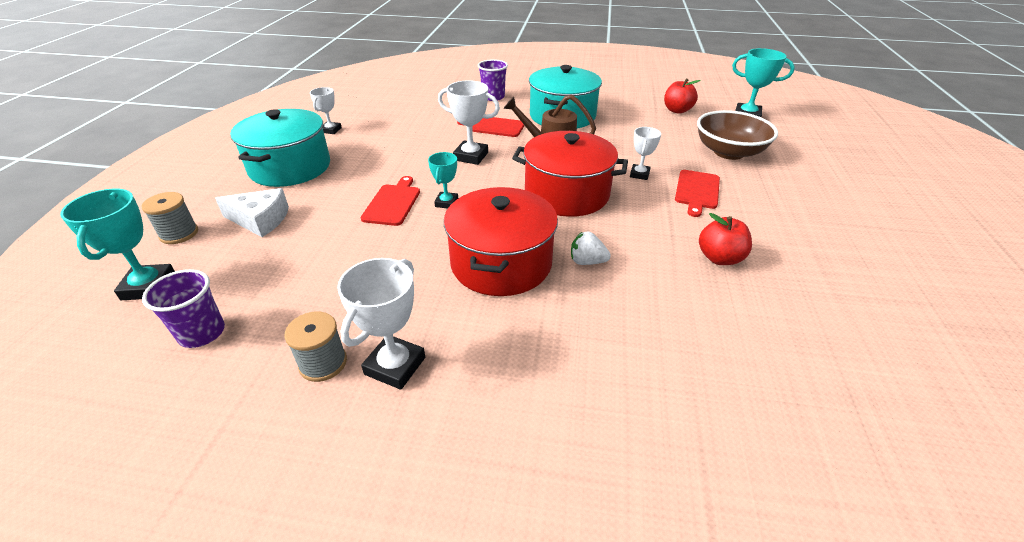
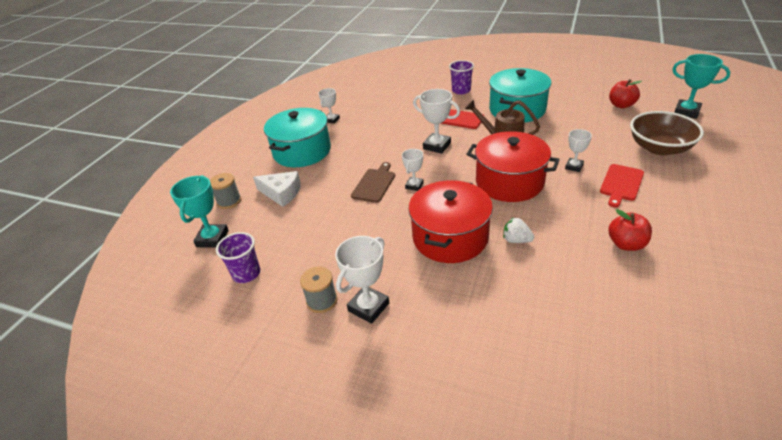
camera: 15 degrees right, 0 degrees up
(392, 203) = (374, 184): red cutting board -> brown cutting board
(446, 203) = (414, 185): turquoise trophy -> white trophy

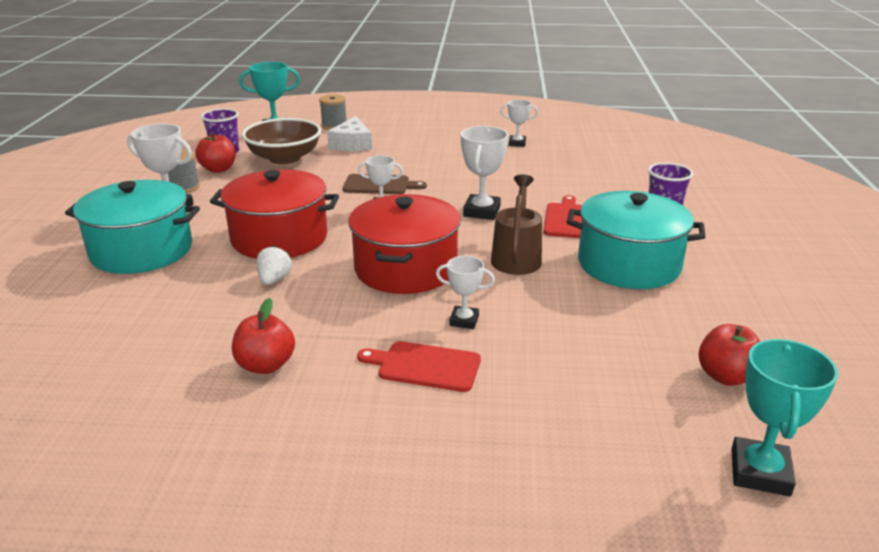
camera: 70 degrees right, 10 degrees down
(289, 277) = (218, 169): none -> red apple
(302, 151) = (436, 140): turquoise pot -> turquoise pot (141, 250)
(659, 148) = (566, 417): brown bowl -> brown bowl (284, 158)

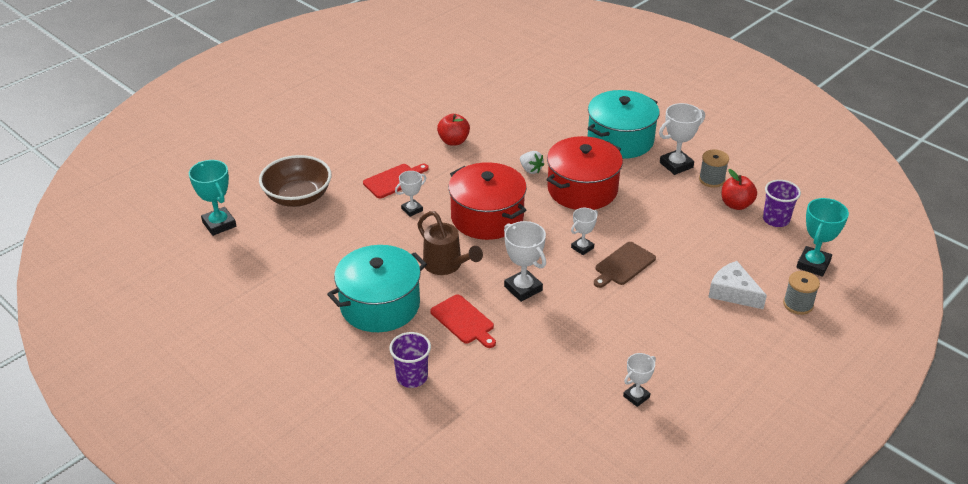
camera: 130 degrees right, 10 degrees up
(284, 158) = (731, 243): brown bowl -> brown bowl (298, 197)
(726, 376) = (263, 260): red apple -> none

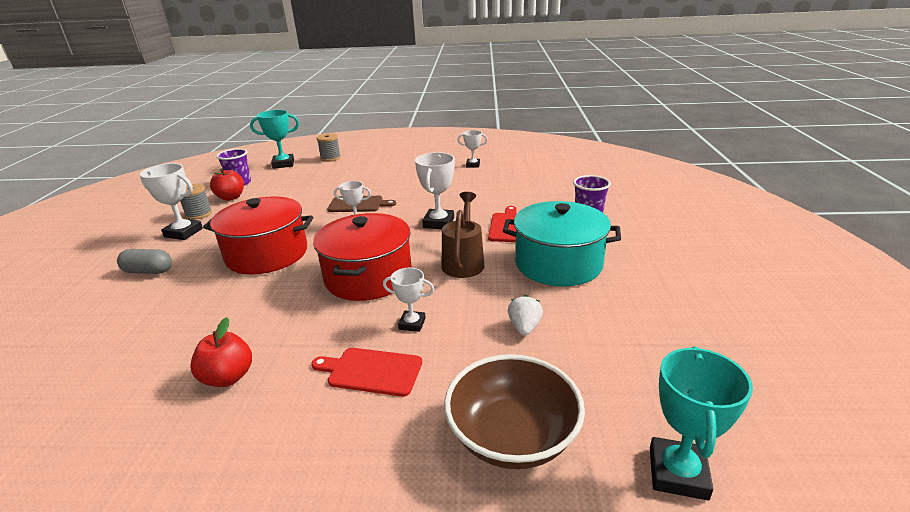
camera: 130 degrees left, 10 degrees down
(531, 170) = (254, 292): white strawberry -> white strawberry (524, 327)
(620, 140) = (148, 271): turquoise pot -> grey capsule
(733, 292) = (342, 172): white cheese -> none

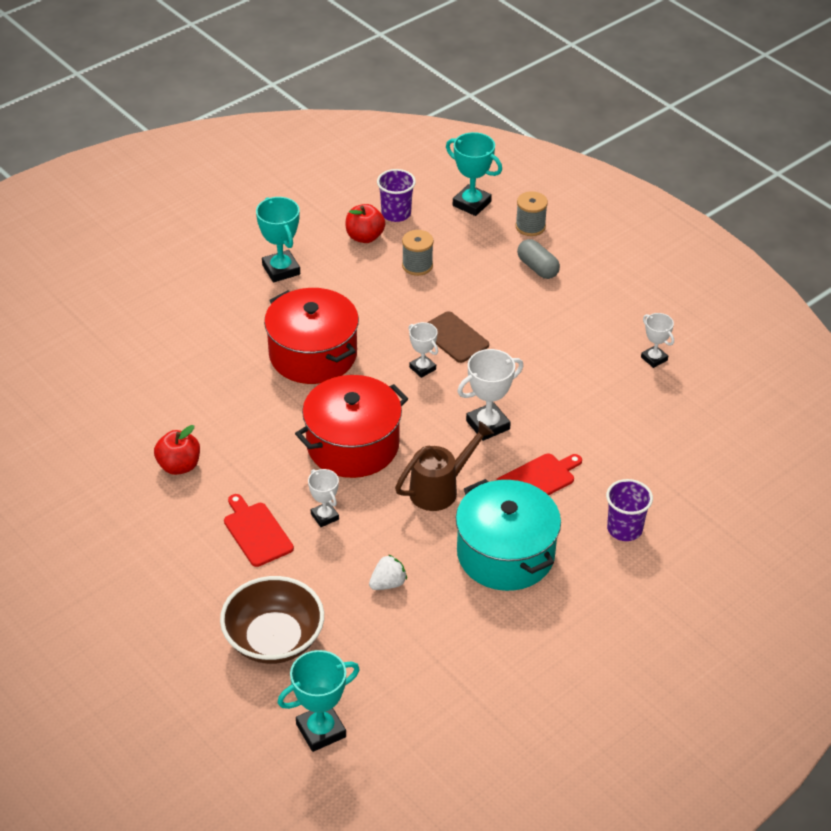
camera: 45 degrees right, 15 degrees up
(148, 271) = (217, 308): grey capsule -> grey capsule (537, 268)
(183, 233) = (281, 270): white trophy -> turquoise trophy
(199, 214) = (315, 247): grey spool -> grey spool (417, 265)

